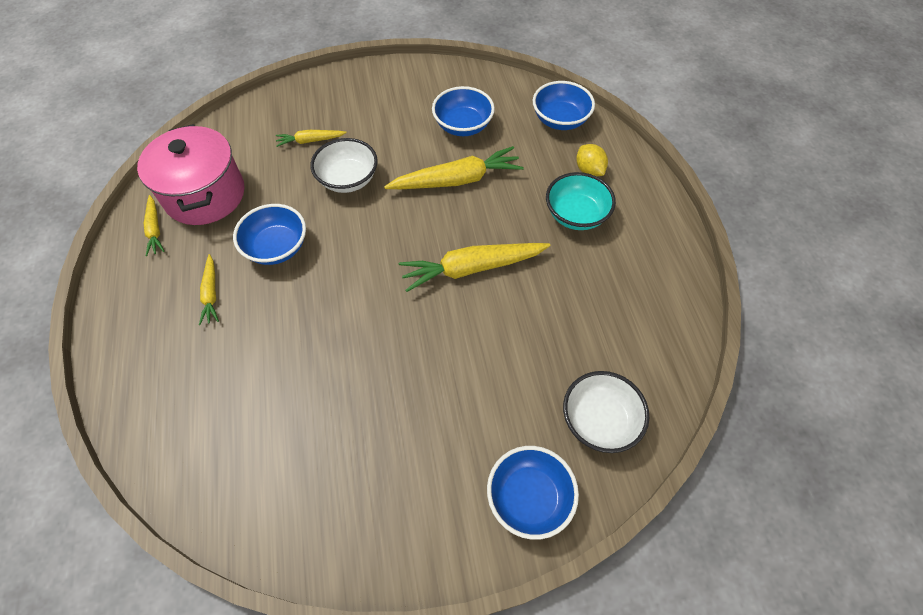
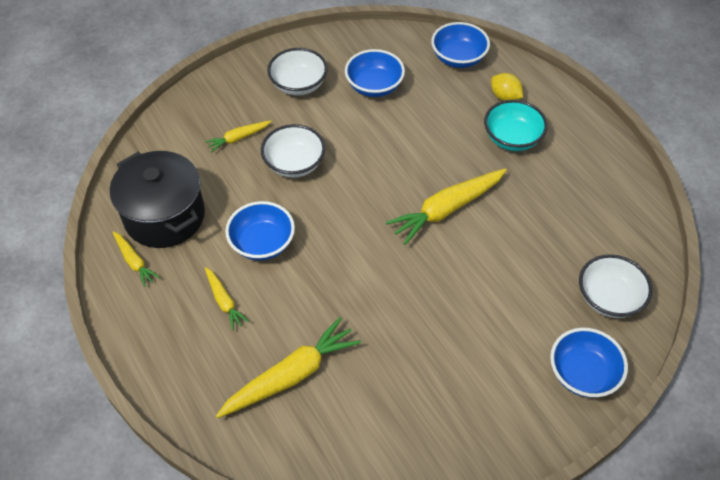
camera: 20 degrees left, 5 degrees down
(205, 195) = (164, 216): pink pot -> black pot
(392, 106) = (298, 85): none -> white bowl
(457, 180) = (394, 137): yellow carrot -> yellow carrot (291, 375)

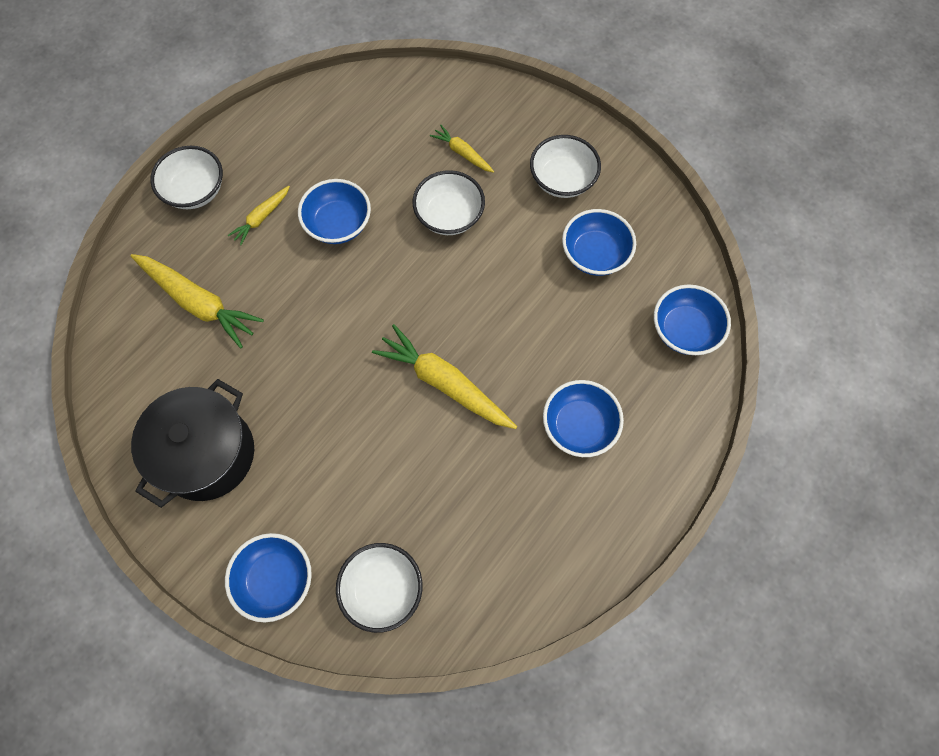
camera: 70 degrees right, 15 degrees up
(134, 262) = (281, 129): yellow carrot -> none
(163, 351) = (195, 191): none -> white bowl
(164, 216) = (341, 131): black pot -> black pot (207, 454)
(505, 97) = (644, 400): yellow lemon -> none
(512, 138) = (579, 426): turquoise bowl -> blue bowl

